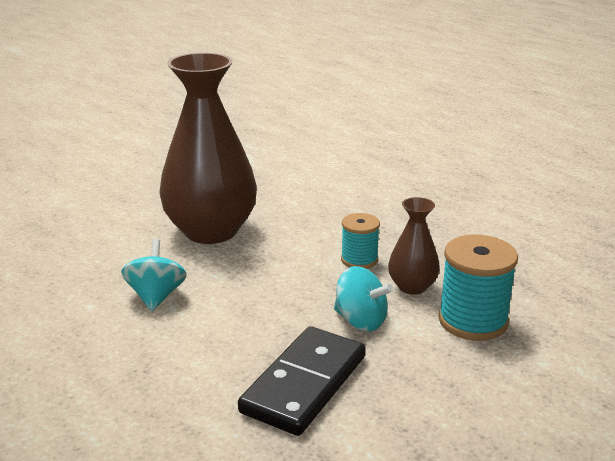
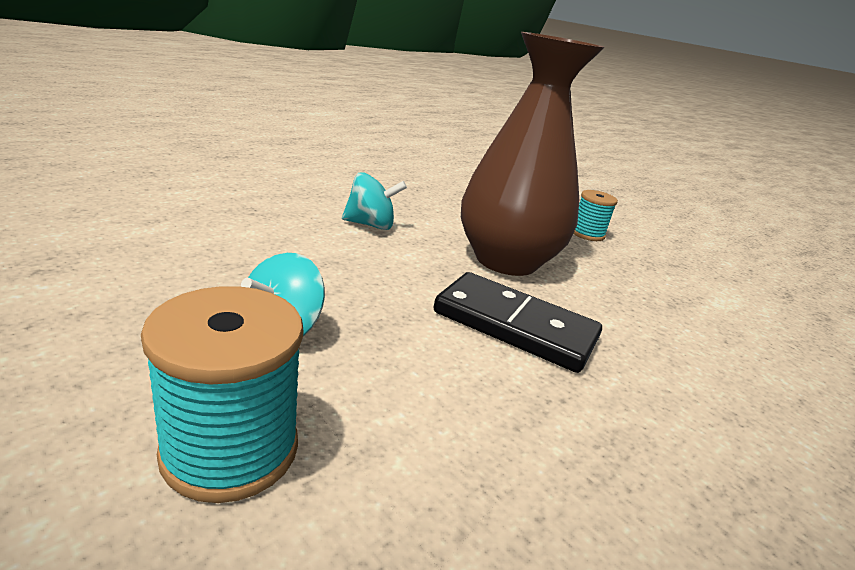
camera: 85 degrees right, 0 degrees up
(304, 384) = (174, 275): black domino -> black domino (515, 326)
(359, 260) = (446, 355): turquoise spool -> turquoise spool (587, 234)
(412, 287) = (361, 396): brown vase -> none

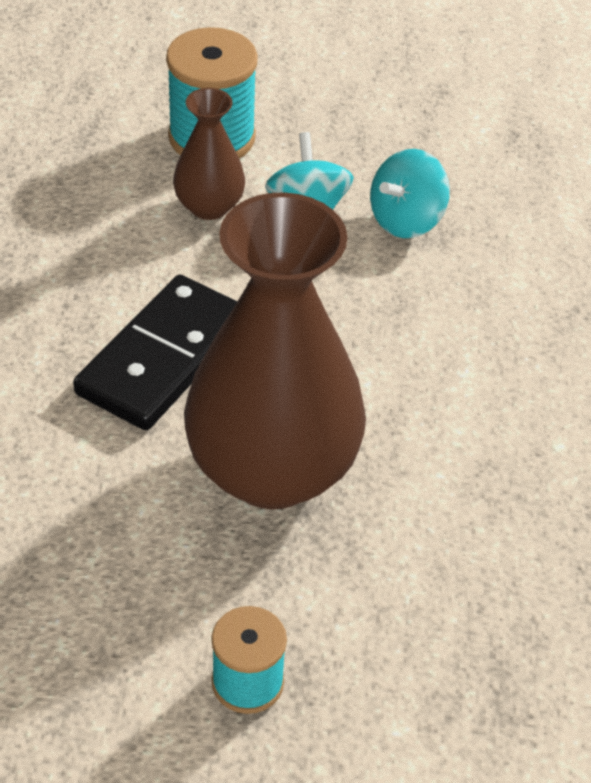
camera: 140 degrees right, 20 degrees up
(347, 387) = (209, 206): none -> brown vase
(370, 225) = (470, 400): turquoise spinning top -> turquoise spinning top (406, 220)
(515, 326) = (164, 358): black domino -> black domino turned 45 degrees counterclockwise

